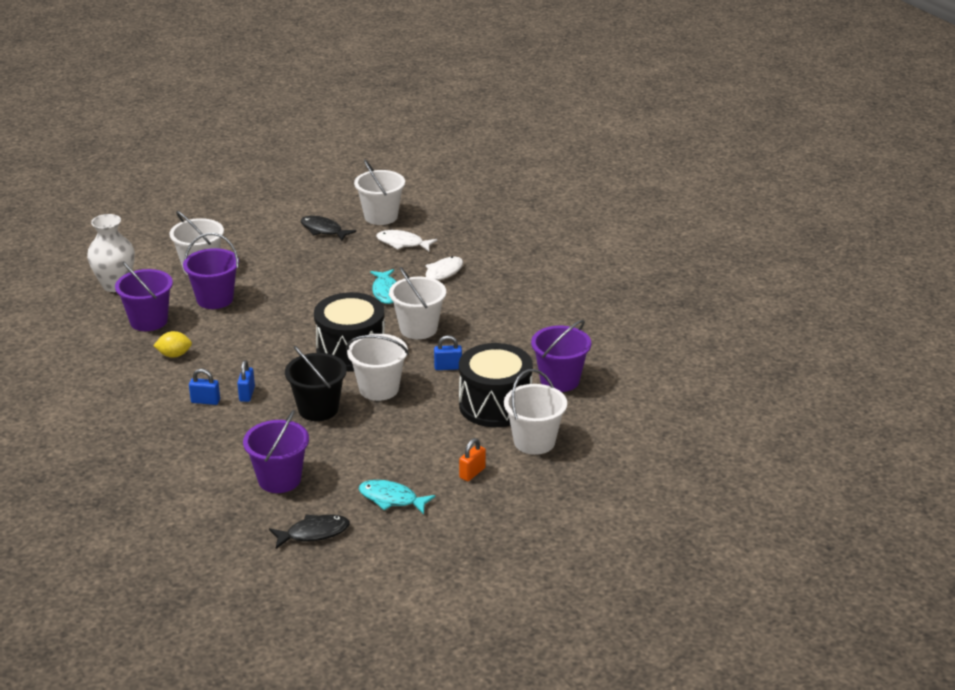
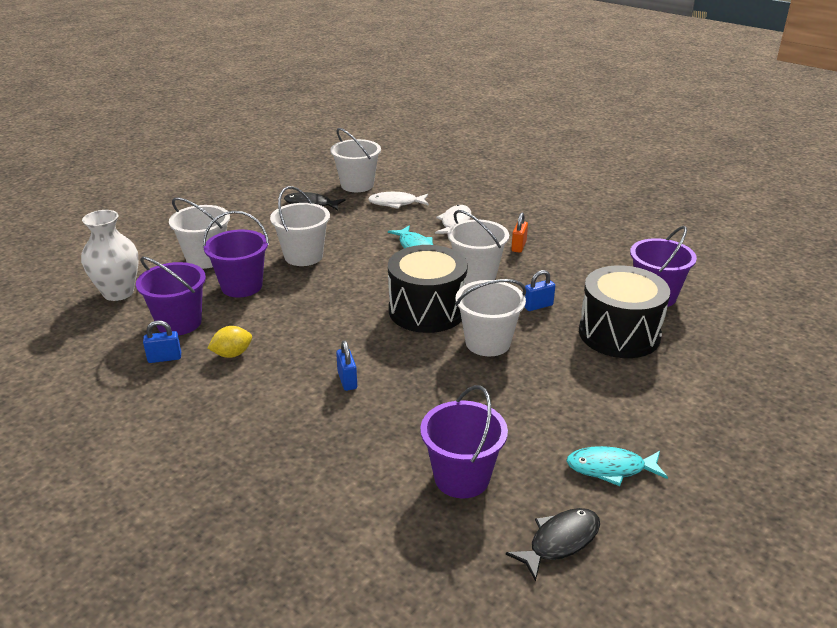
camera: 20 degrees left, 0 degrees up
(205, 401) = (304, 400): blue padlock -> blue padlock (164, 358)
(318, 409) = (440, 379): black bucket -> none
(472, 473) = (667, 413): orange padlock -> orange padlock (518, 246)
(534, 441) = (693, 363): white bucket -> white bucket (303, 256)

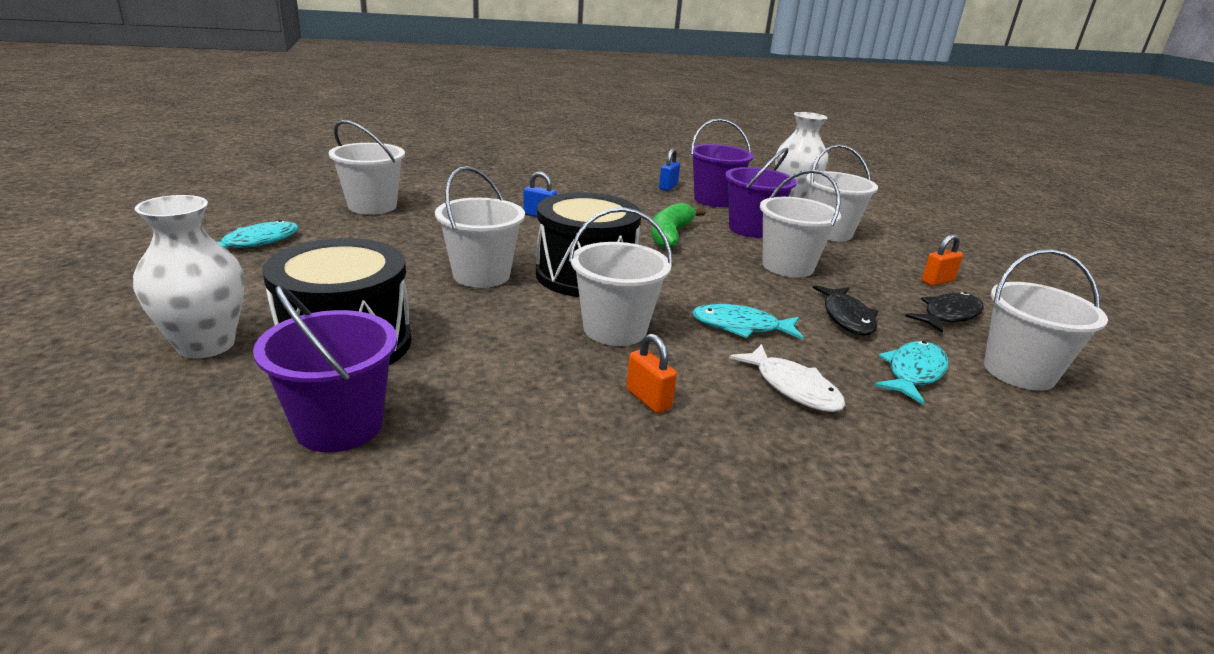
camera: 125 degrees right, 5 degrees down
(232, 354) = (640, 200): yellow lemon -> none
(259, 213) = (937, 281): none -> orange padlock
(304, 310) = (670, 235): none -> green banana
(396, 203) = (913, 373): white fish -> turquoise fish
(461, 477) = (372, 206): purple bucket -> white bucket
(538, 306) = (487, 329): blue padlock -> none
(560, 541) = (266, 205): black fish -> black fish (847, 318)
(694, 370) = (206, 345): none -> white vase

